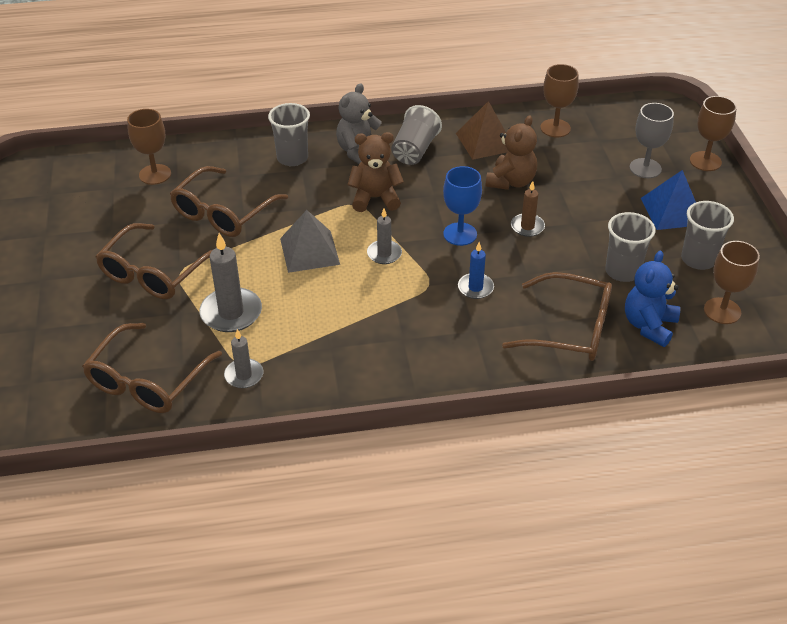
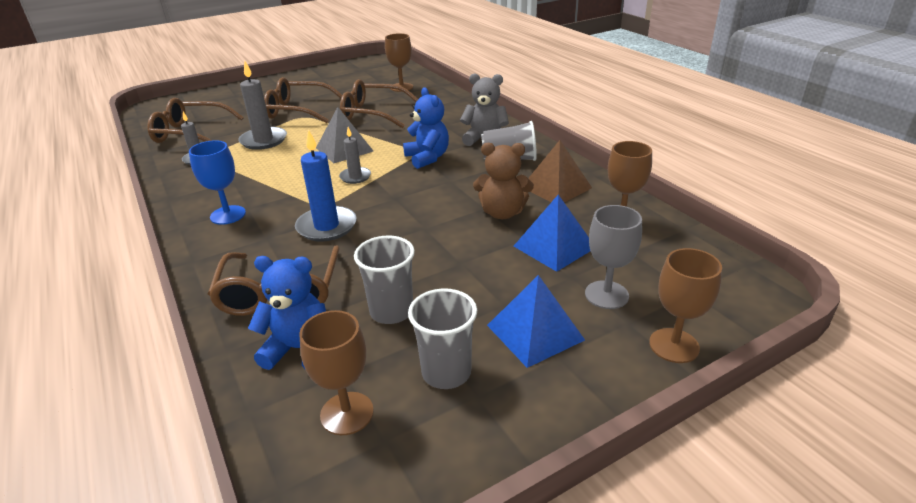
camera: 70 degrees right, 10 degrees down
(292, 158) = (455, 119): grey cup -> none
(375, 198) = (427, 158): brown teddy bear -> blue teddy bear
(460, 234) = (401, 203): blue goblet -> blue goblet (228, 215)
(475, 288) = (326, 226): blue candle -> blue candle, size x1.68
(527, 227) = (435, 236): brown candle -> none
(575, 171) = (554, 246): none -> blue pyramid

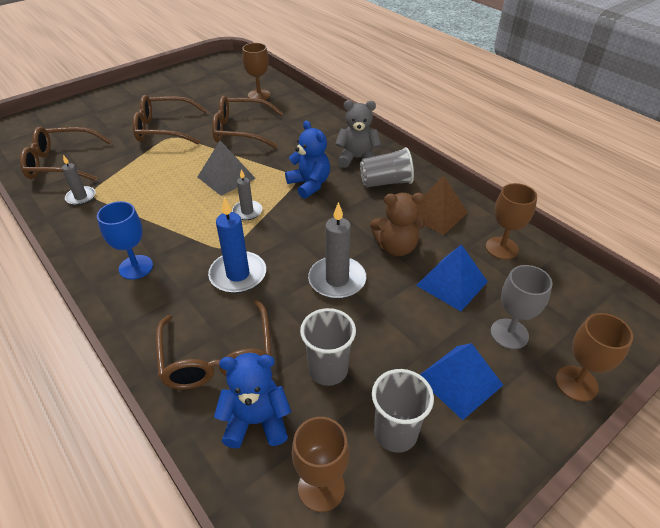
camera: 10 degrees left, 10 degrees up
(263, 140) = (141, 170): grey candle -> grey candle (337, 280)

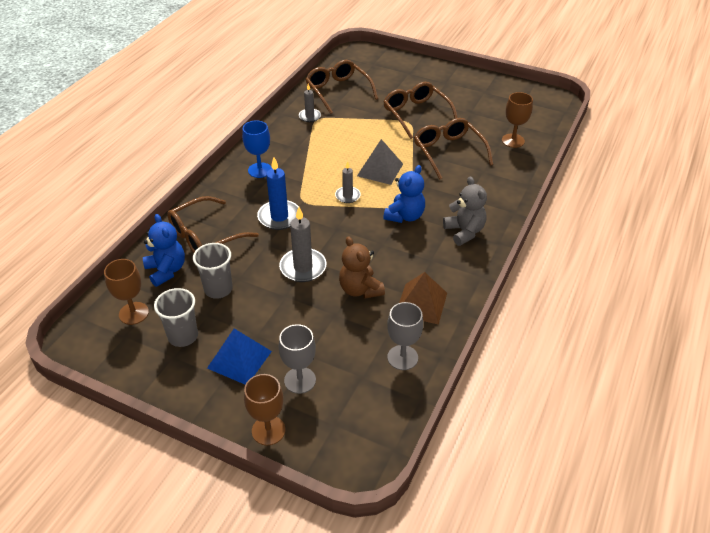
camera: 65 degrees right, 0 degrees up
(385, 182) = (443, 259): grey cup -> none
(452, 283) = (337, 333): blue pyramid -> none
(501, 248) = (402, 357): brown goblet -> grey goblet

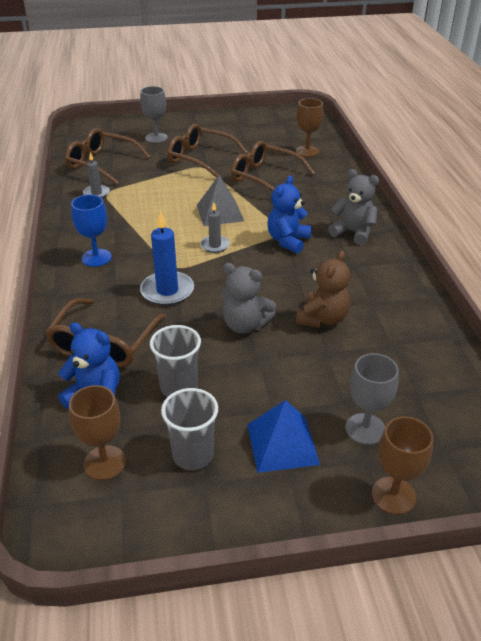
camera: 35 degrees left, 5 degrees down
(303, 267) = (245, 325): grey candle -> grey teddy bear
(360, 289) = (322, 319): brown teddy bear -> brown teddy bear turned 90 degrees counterclockwise
(402, 357) = (429, 357): grey goblet -> grey goblet (156, 138)
(405, 216) = (288, 241): blue teddy bear -> blue teddy bear turned 150 degrees counterclockwise
(421, 303) = (389, 305): brown pyramid -> none

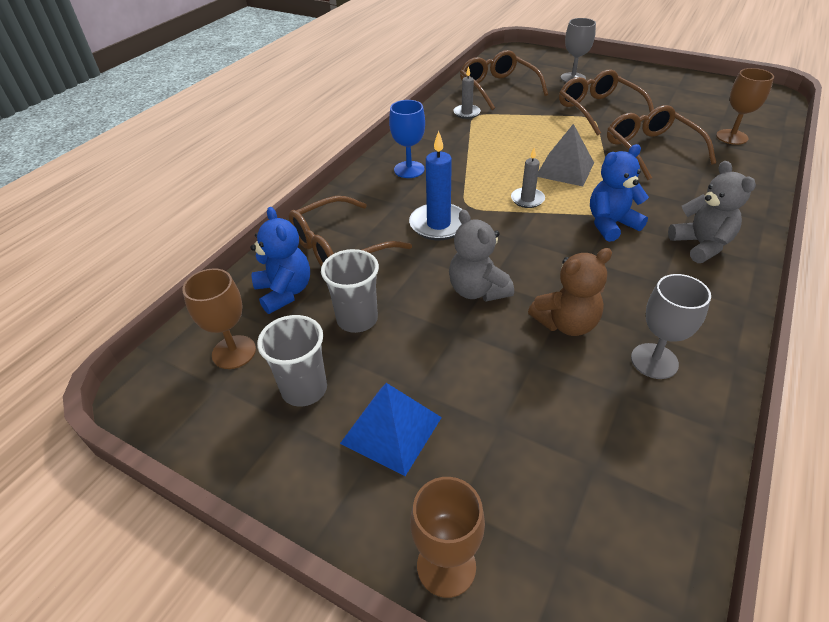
camera: 40 degrees right, 5 degrees up
(365, 429) = (491, 470): grey goblet -> grey goblet (654, 361)

